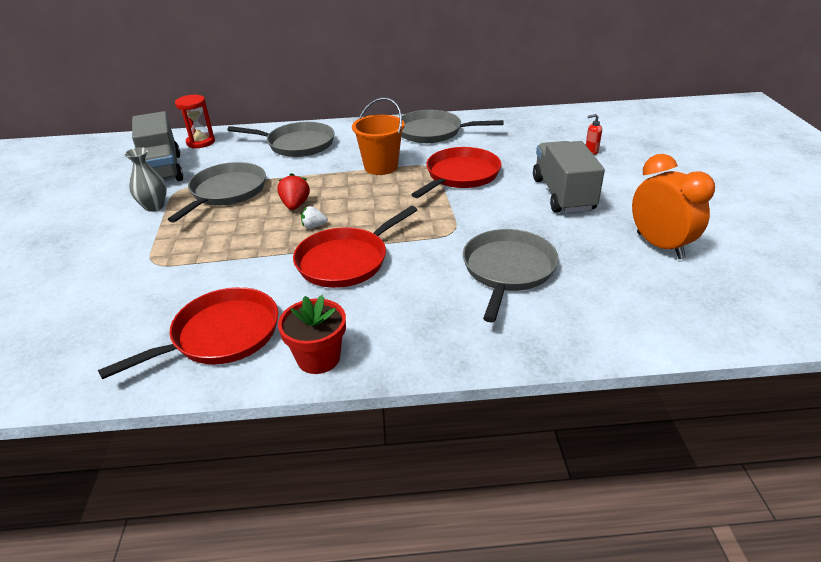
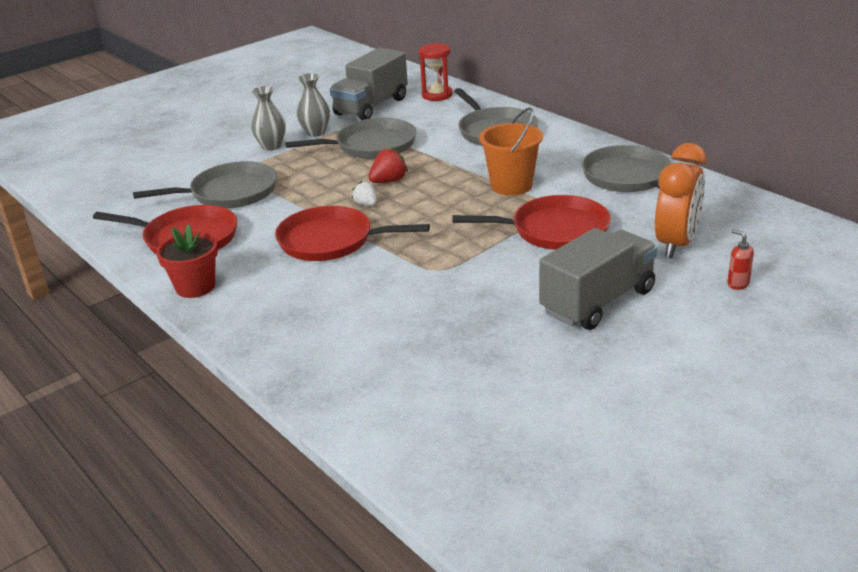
camera: 55 degrees right, 5 degrees down
(134, 234) = (271, 146): none -> grey vase
(508, 270) = (405, 322): grey pan -> grey pan (230, 193)
(659, 246) = (564, 398): orange clock -> orange clock (676, 244)

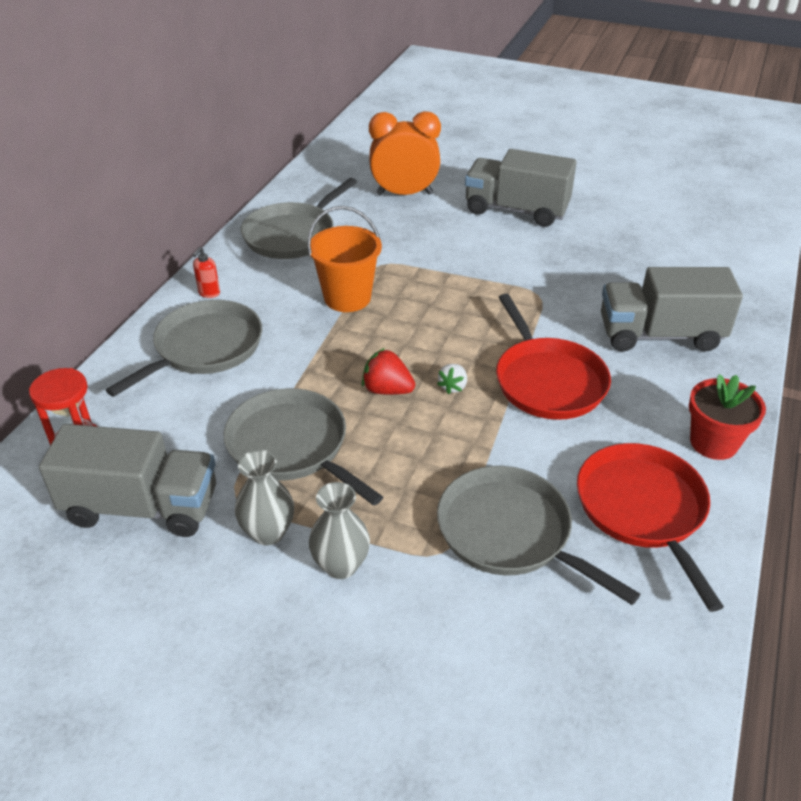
camera: 120 degrees left, 10 degrees up
(324, 312) = (660, 335): none -> grey truck
(554, 230) = (422, 252): red pan -> none
(737, 284) = (444, 164): red soap dispenser -> red soap dispenser (209, 293)

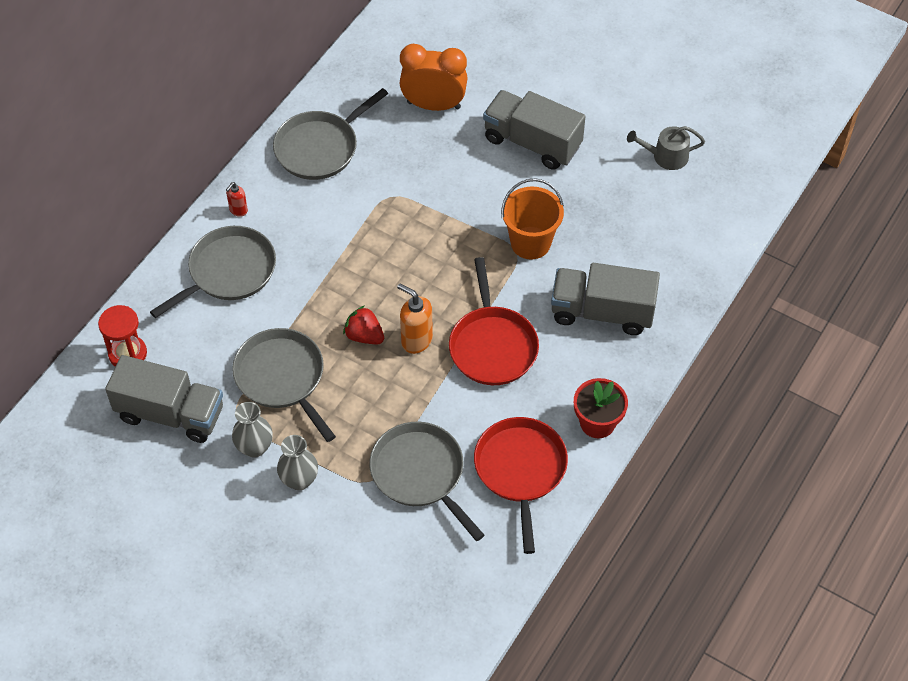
camera: 10 degrees right, 15 degrees up
(347, 298) = (353, 232): orange bucket -> orange bucket (530, 243)
(453, 386) = (416, 340): white strawberry -> orange soap dispenser
(656, 207) = (665, 156): none -> grey watering can

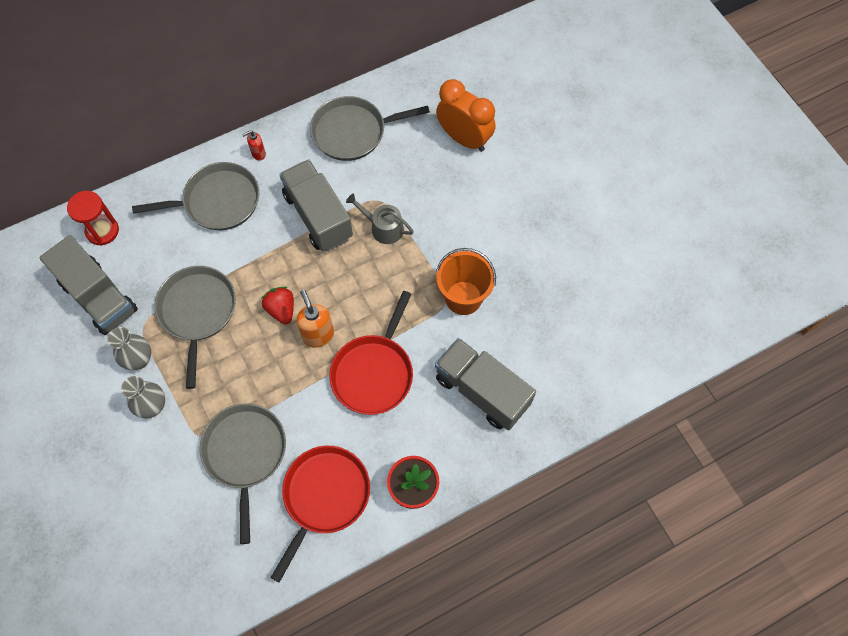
camera: 30 degrees right, 10 degrees up
(532, 142) = (522, 210): grey truck -> grey truck (318, 216)
(665, 156) = (626, 278): grey watering can -> grey watering can (383, 227)

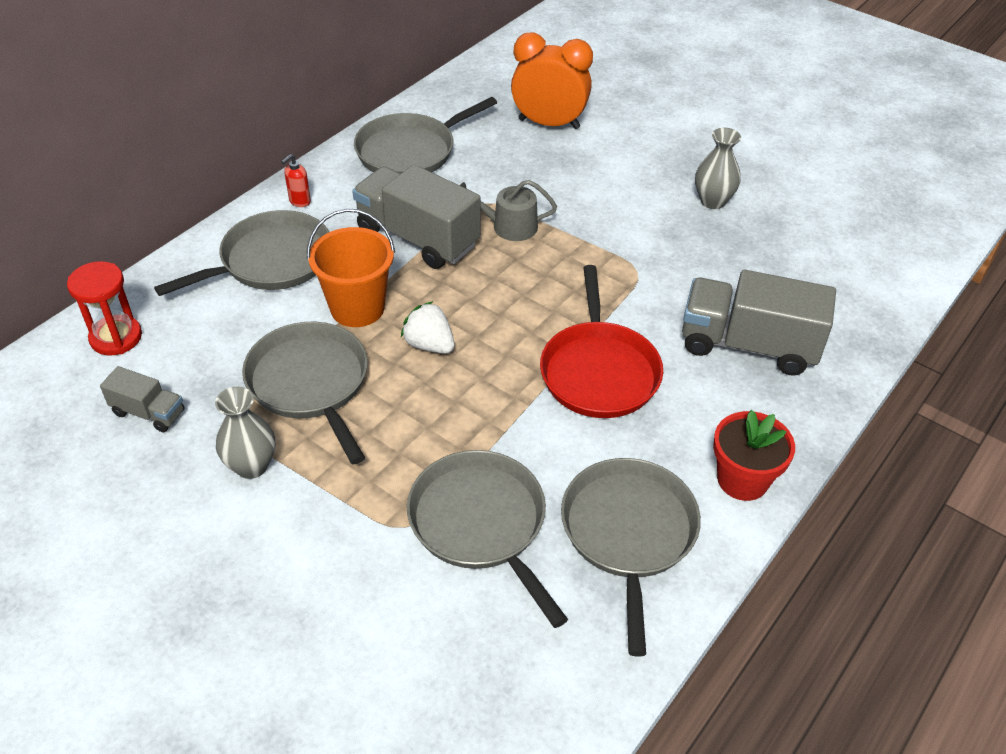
camera: 25 degrees left, 20 degrees down
(99, 297) = (148, 412): grey truck -> grey truck, size x0.50
(152, 406) = (304, 515): grey vase -> grey vase (712, 201)
(281, 310) = (429, 345): red strawberry -> white strawberry
(318, 335) = (497, 356): orange soap dispenser -> none
(324, 496) = (628, 533): red pan -> grey pan
(463, 298) = (656, 262): orange bucket -> orange bucket (357, 308)

